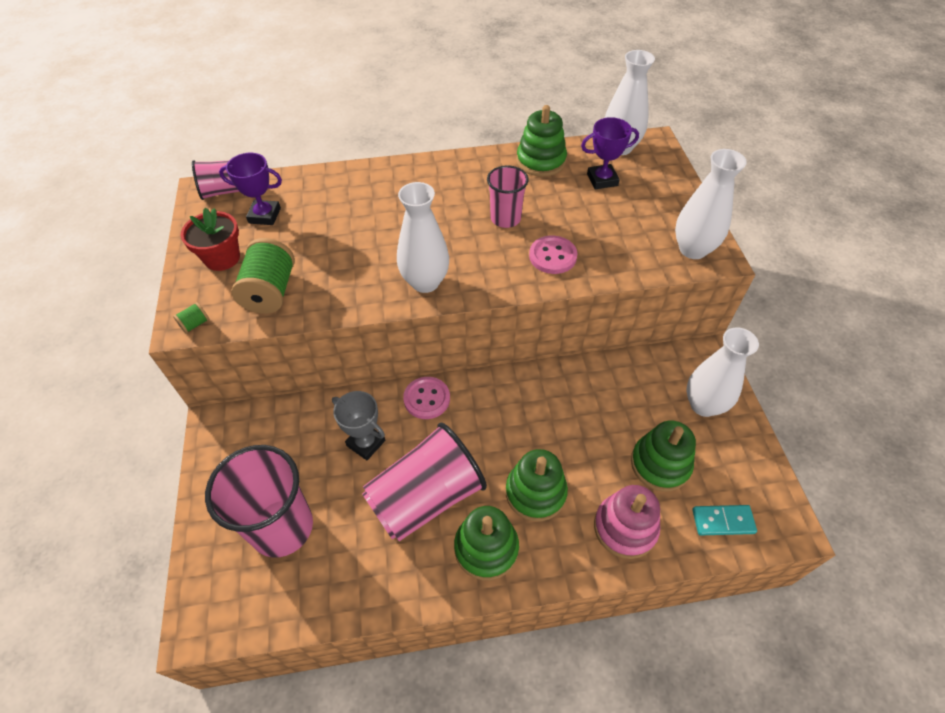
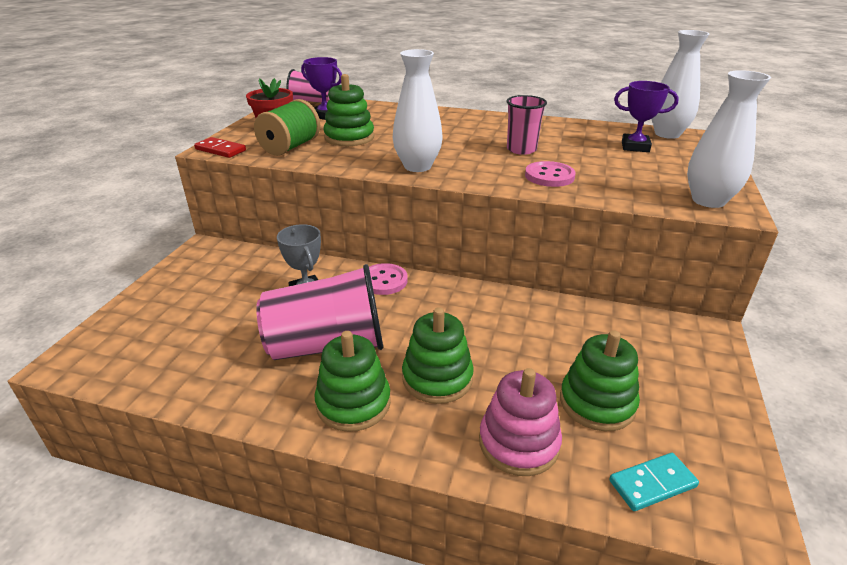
camera: 25 degrees right, 20 degrees down
(195, 324) = (220, 150): green spool -> red domino
(282, 527) = (191, 323): pink cup -> none
(541, 161) = (581, 128): green stacking toy -> green stacking toy (349, 137)
(703, 405) = (682, 370): white vase -> none
(723, 521) = (652, 483): turquoise domino -> turquoise domino turned 45 degrees counterclockwise

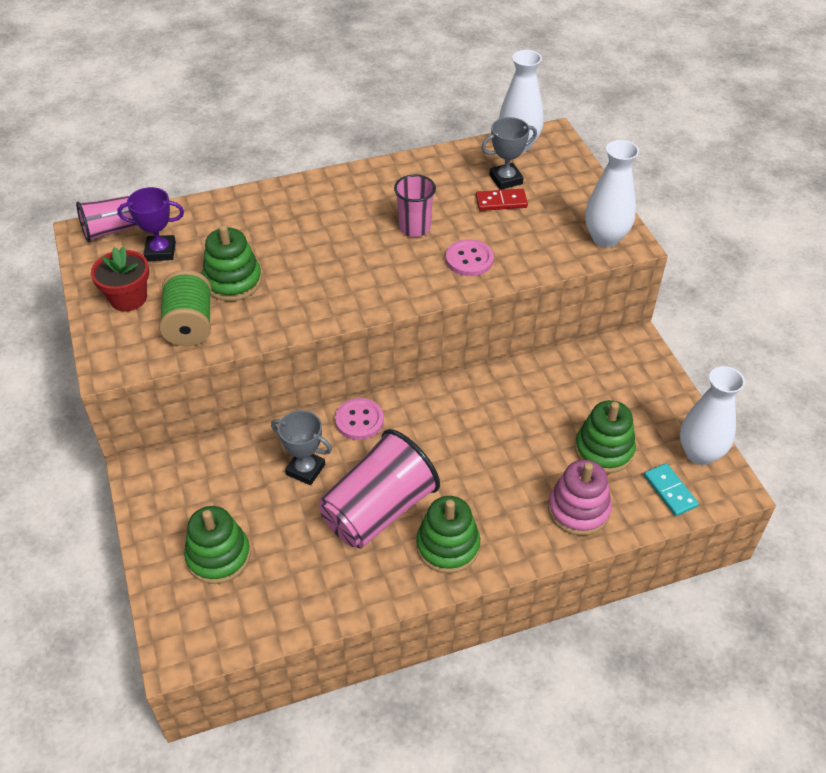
camera: 35 degrees left, 15 degrees up
(220, 150) = (120, 364): red domino -> red domino (501, 202)
(417, 166) = (346, 298): white vase -> white vase (700, 453)
(437, 378) = (486, 491): green stacking toy -> green stacking toy (218, 556)
(635, 147) = (506, 179): purple trophy -> grey trophy
(652, 483) = (670, 491): turquoise domino -> turquoise domino turned 60 degrees counterclockwise

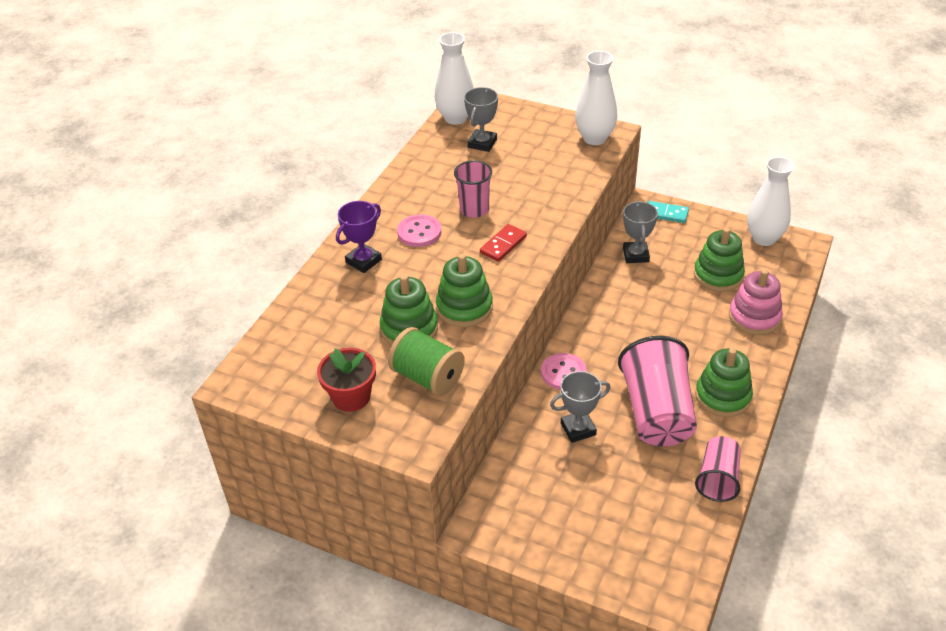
camera: 45 degrees left, 5 degrees down
(111, 230) = (254, 366): pink cup -> pink cup (717, 479)
(160, 251) = (321, 350): purple trophy -> purple trophy (363, 261)
(218, 556) = (609, 526): green stacking toy -> green stacking toy (464, 307)
(469, 259) = (539, 204): pink button -> pink button (419, 232)
(501, 202) = (501, 158): red domino -> red domino (503, 244)
(559, 377) = (635, 255): none -> grey trophy
(670, 491) = (780, 269): turquoise domino -> turquoise domino (666, 214)

